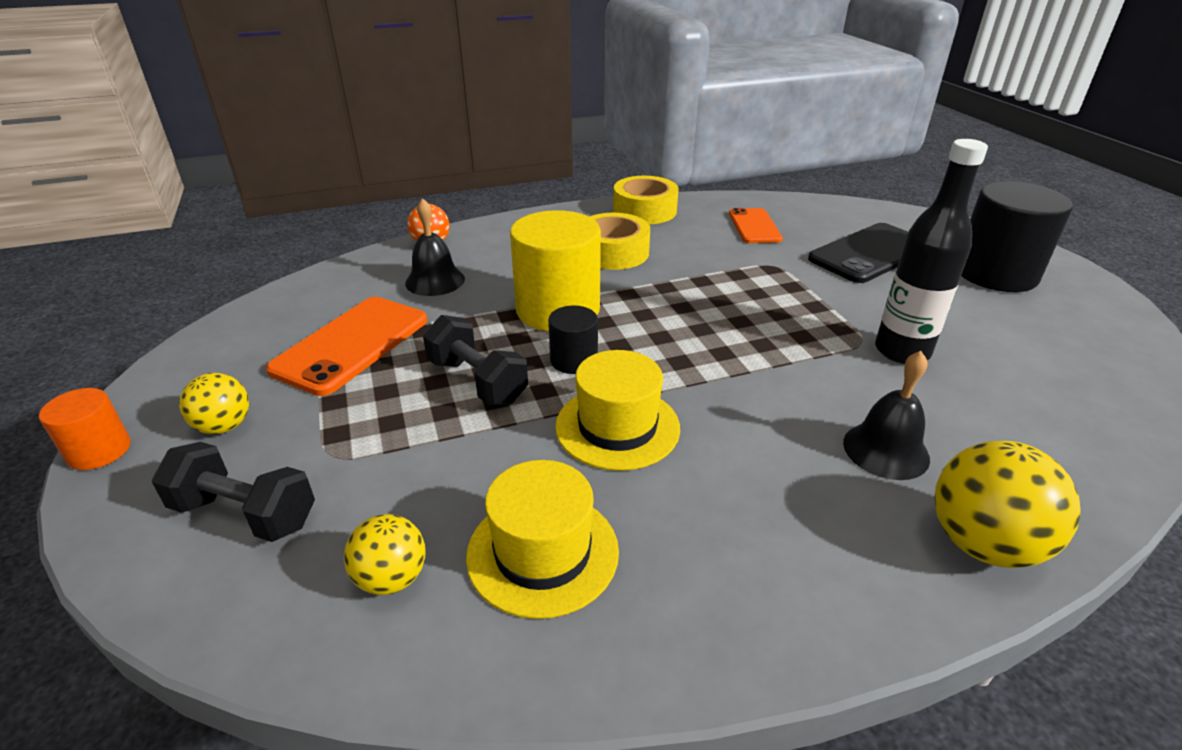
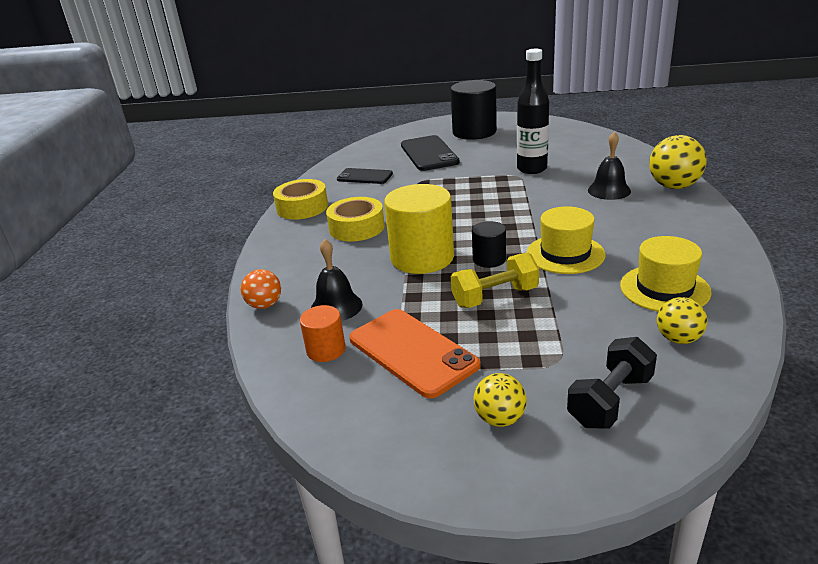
camera: 65 degrees left, 5 degrees down
(99, 451) = (506, 496): orange cylinder -> orange cylinder (326, 350)
(477, 381) = (495, 297): black dumbbell -> yellow dumbbell
(754, 226) = (364, 177): orange phone -> black phone

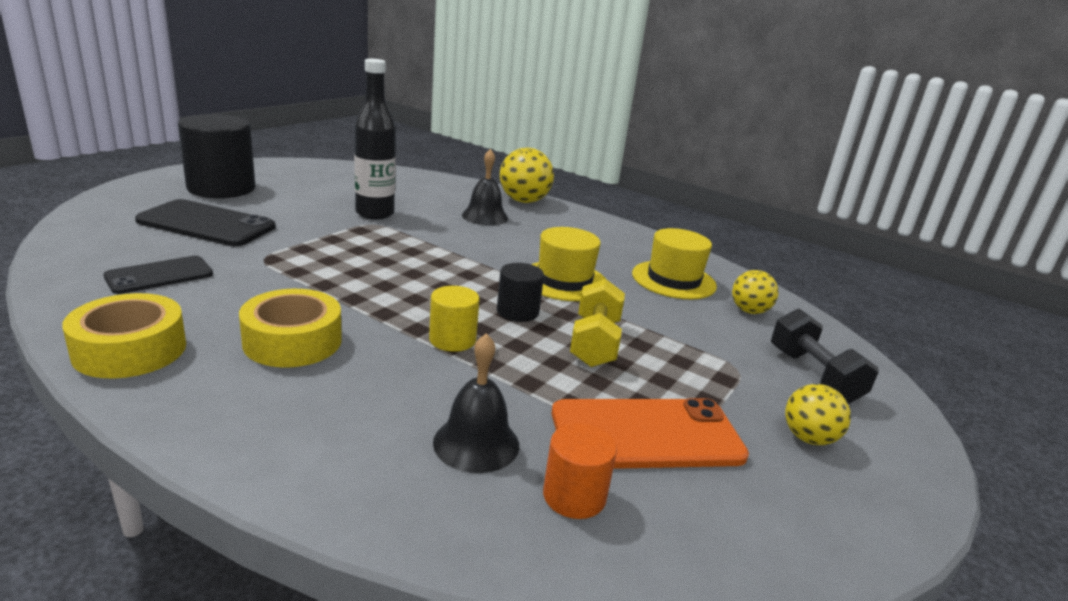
camera: 65 degrees left, 5 degrees down
(265, 305) = (376, 506): orange ball -> none
(422, 258) = (452, 339): yellow cylinder -> yellow cylinder, size x0.51

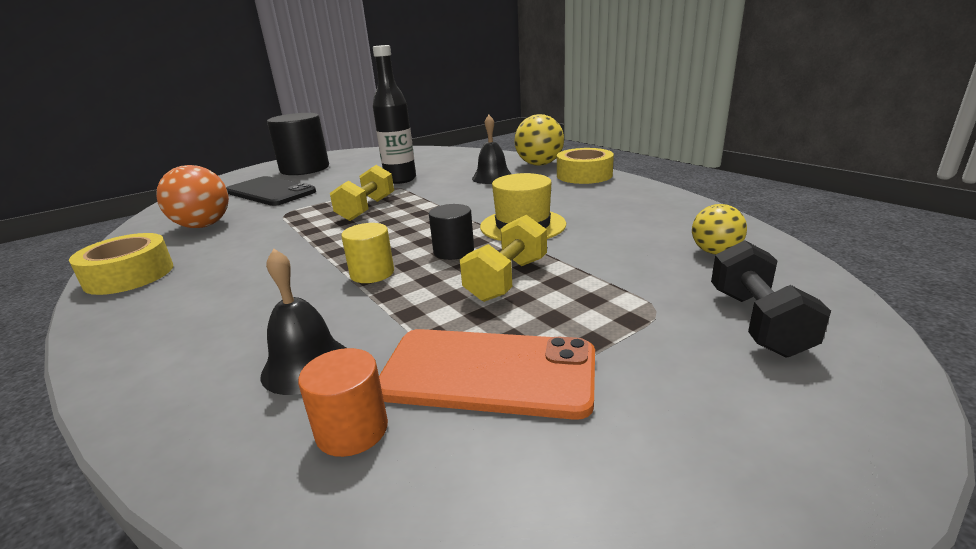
camera: 25 degrees right, 0 degrees up
(159, 275) = (203, 226): black phone -> orange ball
(292, 341) = (243, 272): yellow tape -> yellow tape (584, 175)
(369, 255) = (366, 209): none -> yellow dumbbell
(673, 280) = (643, 223): yellow hat -> none
(808, 438) = (699, 395): yellow ball -> none

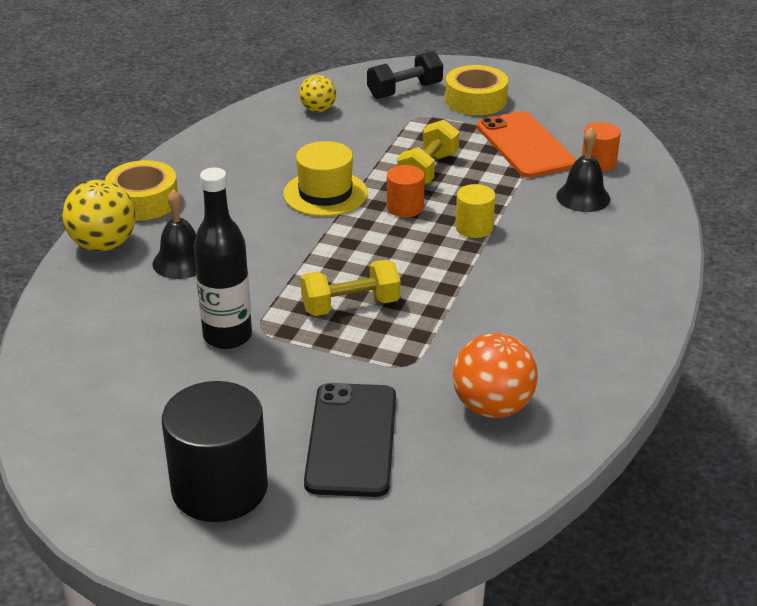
camera: 125 degrees left, 10 degrees up
(129, 275) = (610, 359): yellow tape -> yellow tape (475, 100)
(453, 251) = (405, 207): black cylinder -> orange cylinder
(507, 279) = (428, 170): yellow dumbbell -> yellow dumbbell turned 60 degrees counterclockwise

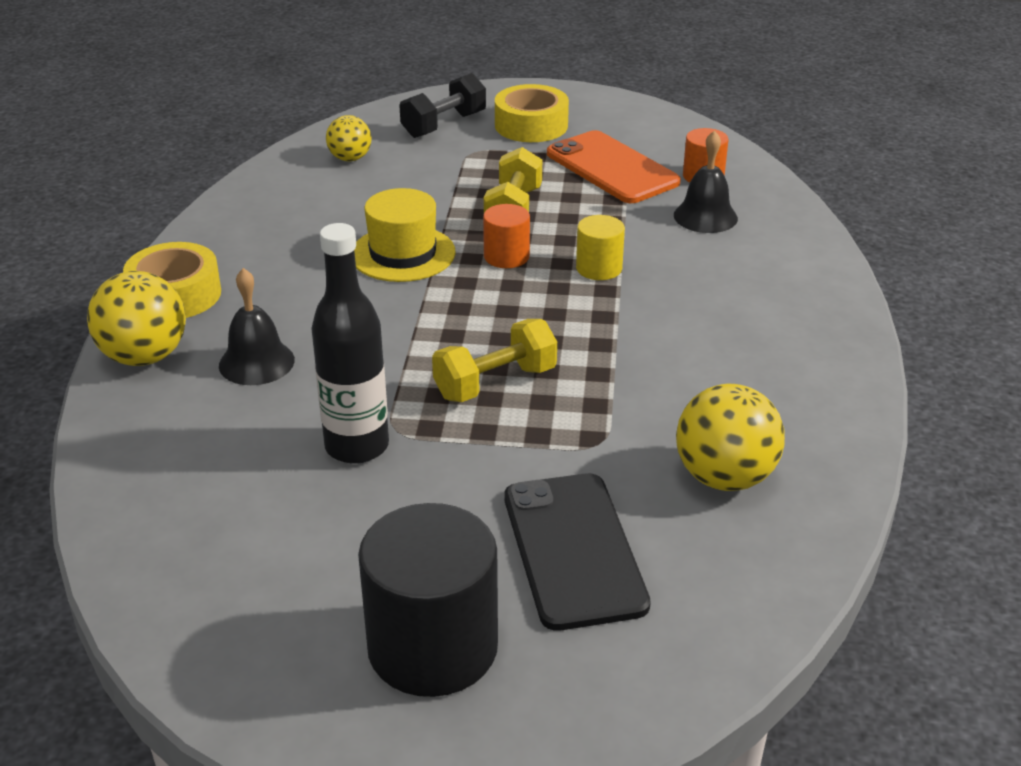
camera: 15 degrees left, 0 degrees up
(492, 407) = (724, 477): orange ball -> yellow ball

